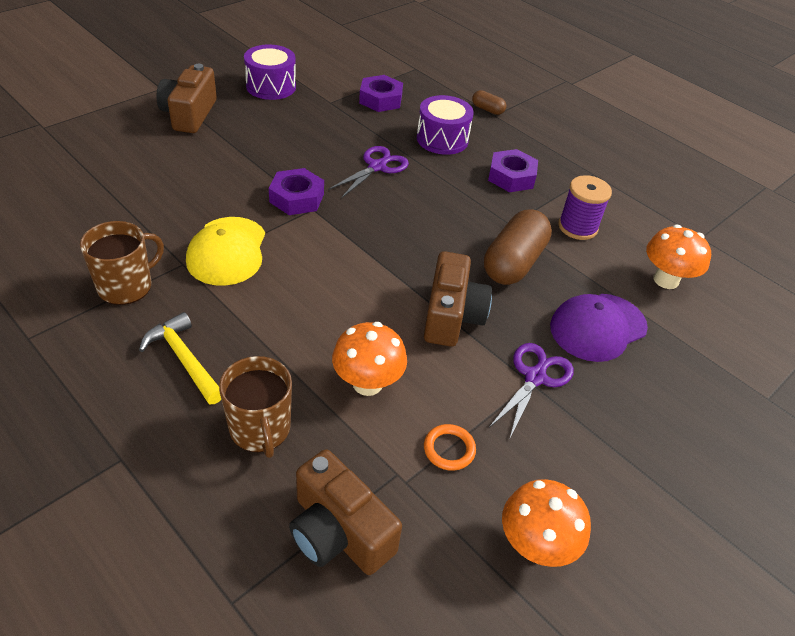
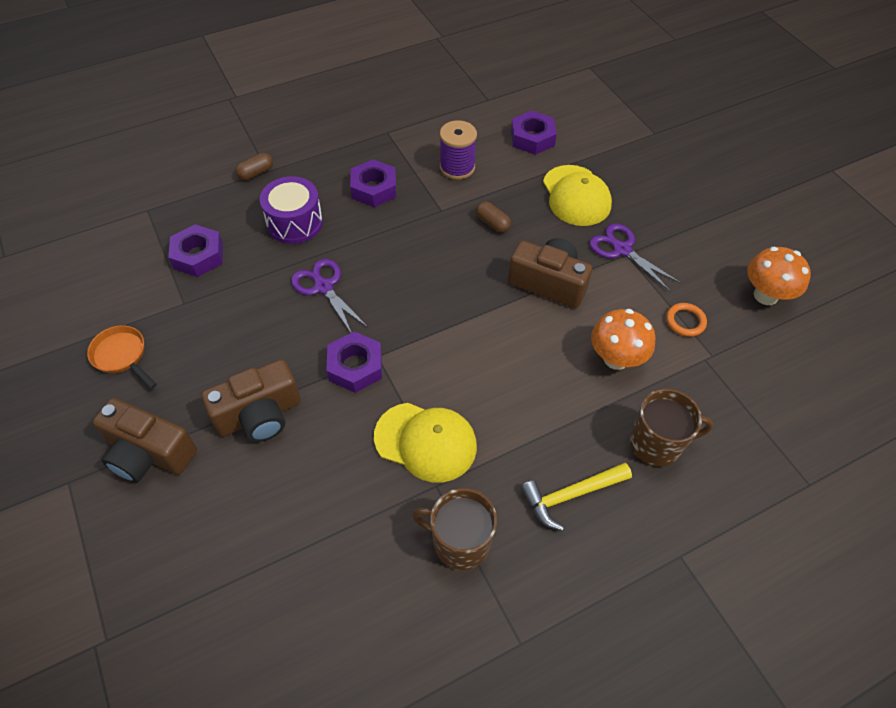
camera: 70 degrees left, 10 degrees up
(126, 286) = (459, 542): brown mug -> brown mug turned 45 degrees counterclockwise
(271, 86) = (122, 356): purple drum -> orange pan
(339, 532) = (753, 406): brown camera -> brown camera (259, 415)
(513, 263) = (492, 223): brown capsule -> brown capsule, size x0.47
(598, 327) = (576, 196): purple cap -> yellow cap
(666, 280) = (532, 138): orange mushroom -> purple nut

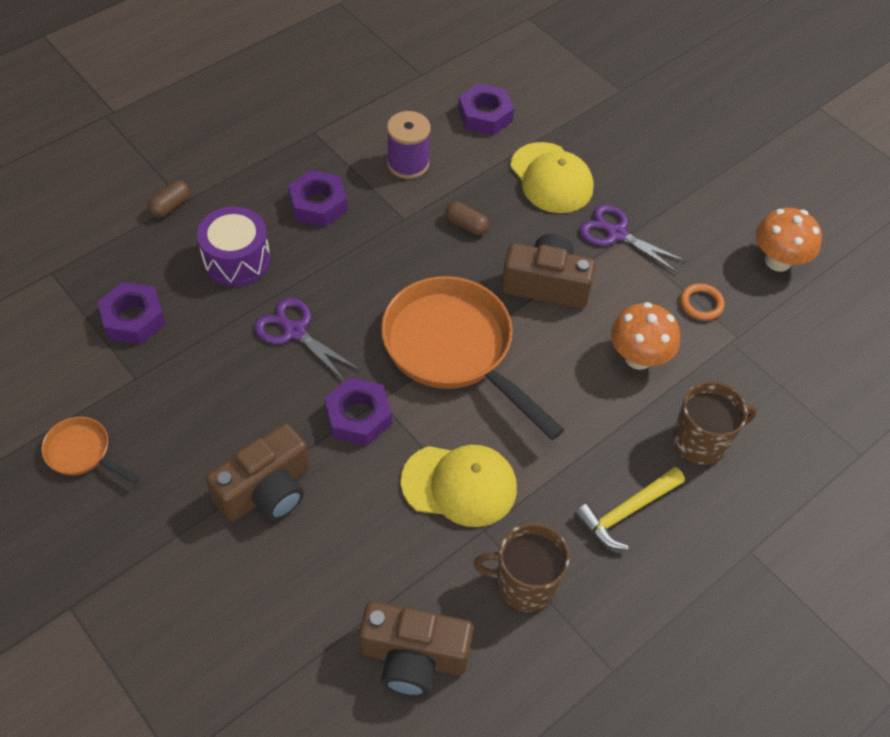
camera: 15 degrees left, 0 degrees up
(149, 453) = (153, 556): brown camera -> brown camera (413, 657)
(453, 324) = (454, 349): none -> orange pan

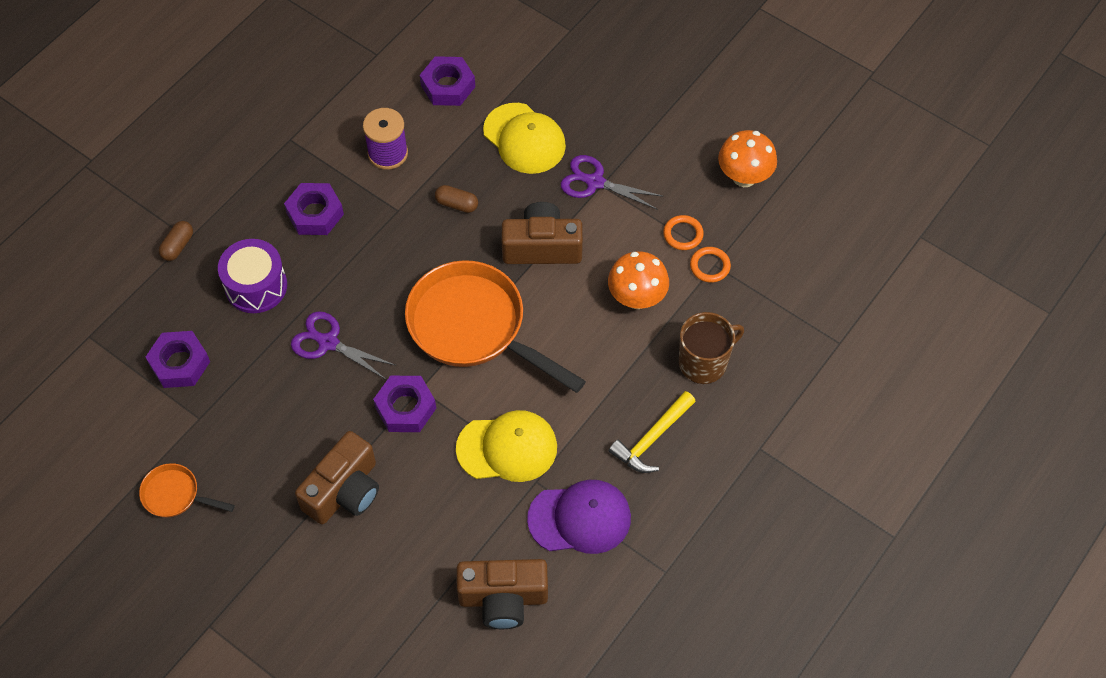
camera: 10 degrees left, 5 degrees up
(524, 583) = (580, 518): brown mug -> purple cap
(725, 342) = (710, 266): none -> orange ring

